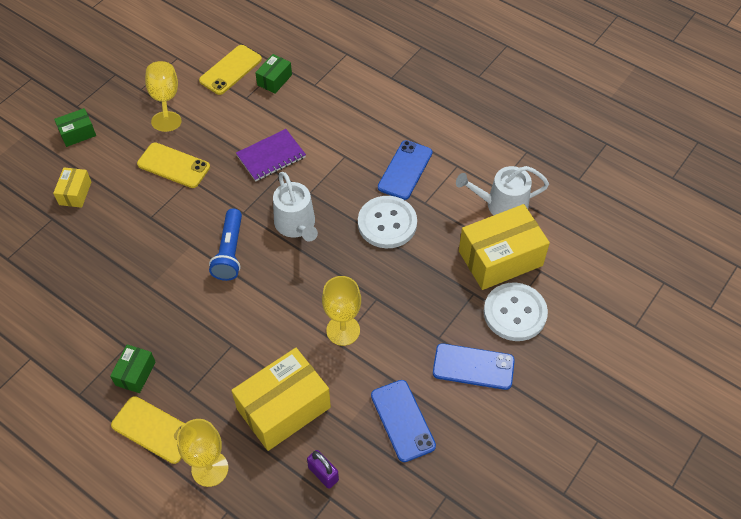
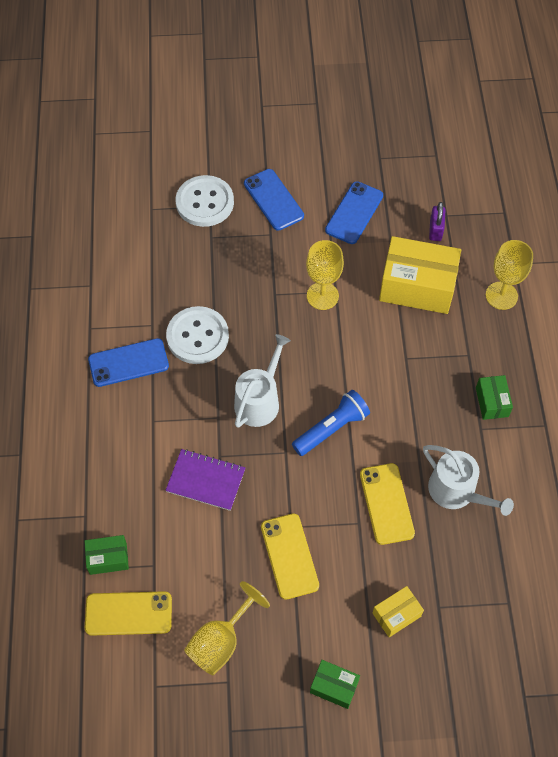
camera: 130 degrees left, 5 degrees up
(135, 373) = (492, 402): green box -> green box turned 75 degrees counterclockwise
(154, 430) = (514, 352): yellow phone -> yellow phone (386, 503)
(500, 258) = (162, 240): yellow box -> none
(501, 205) = (106, 271): white watering can -> white watering can (457, 492)

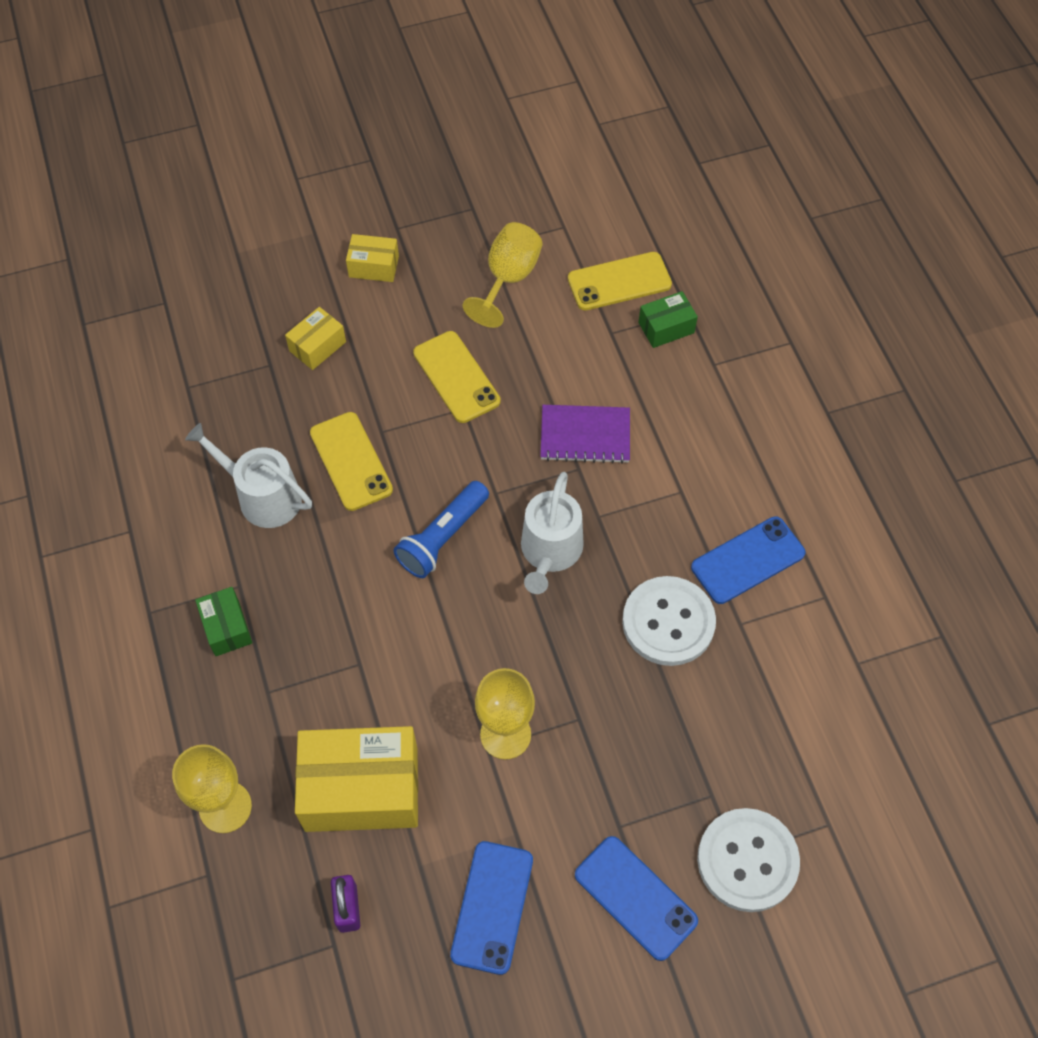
camera: 165 degrees right, 0 degrees up
(334, 687) = (374, 266): green box -> yellow box

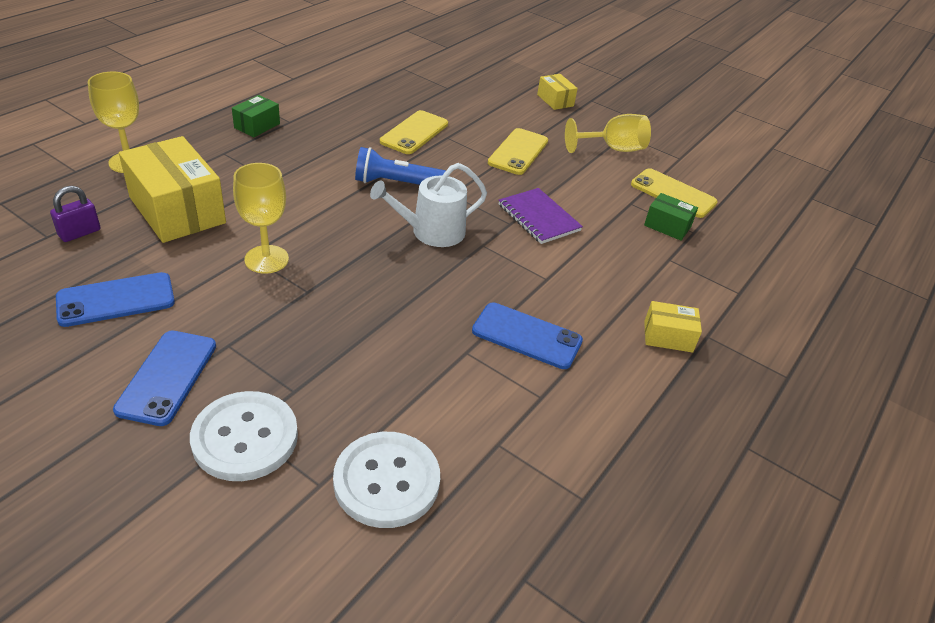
camera: 50 degrees right, 20 degrees down
(263, 496) = (358, 111): white watering can -> none
(317, 346) = (478, 98): yellow box -> yellow box (668, 337)
(668, 622) = (430, 310): white button -> white button (386, 481)

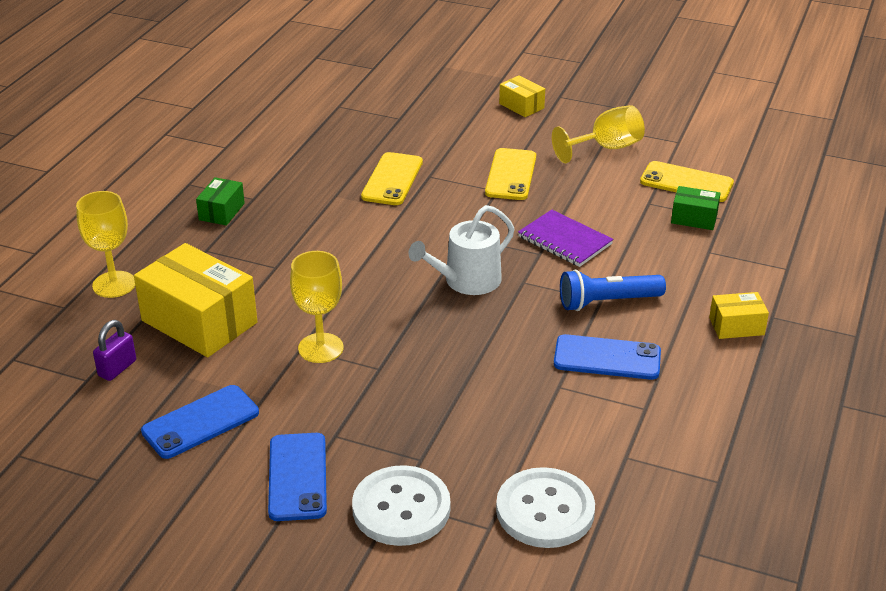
camera: 10 degrees left, 5 degrees down
(396, 183) = (404, 239): blue flashlight -> blue flashlight (607, 302)

